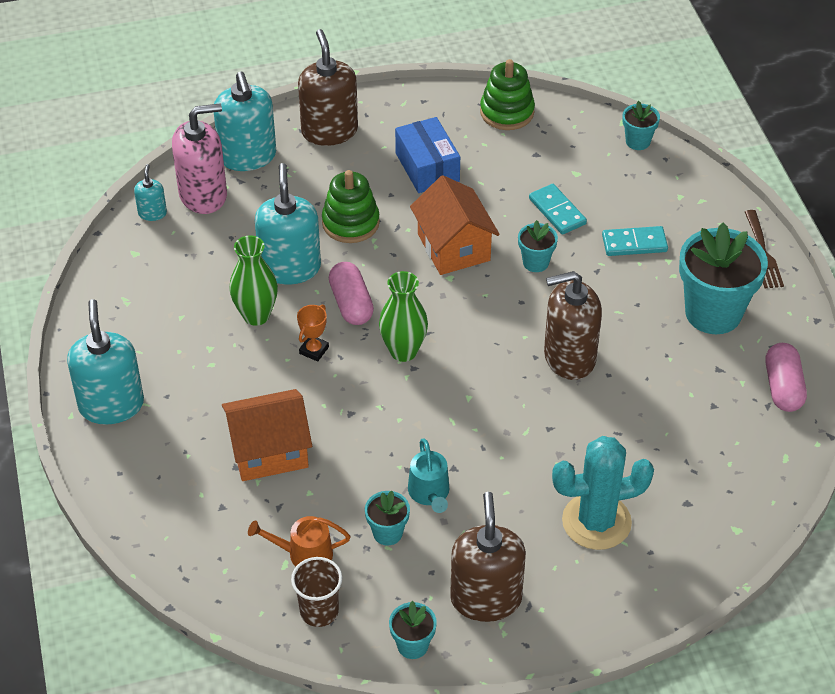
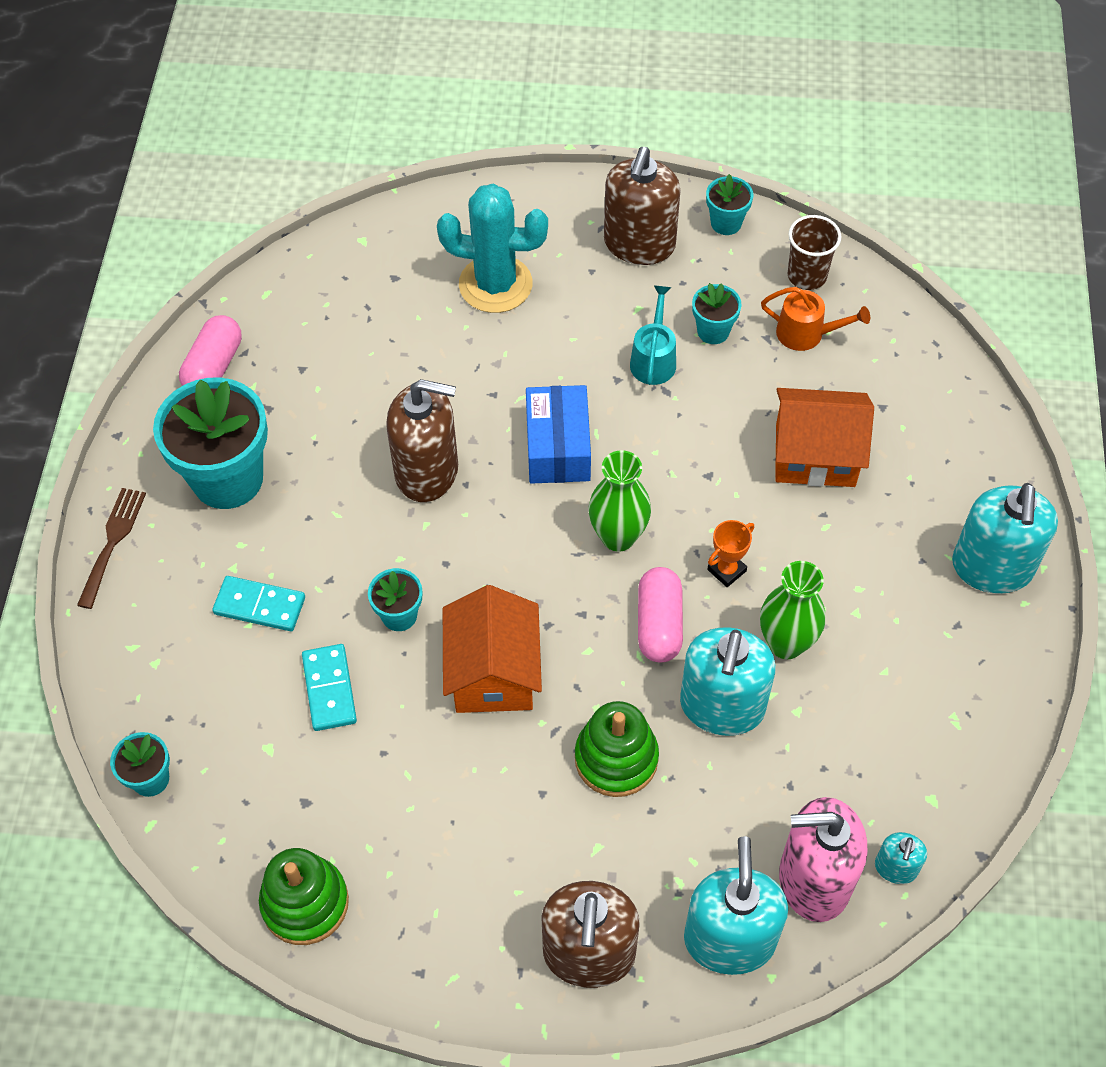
camera: 160 degrees left, 10 degrees up
(427, 167) = (470, 828): blue box -> blue box (558, 447)

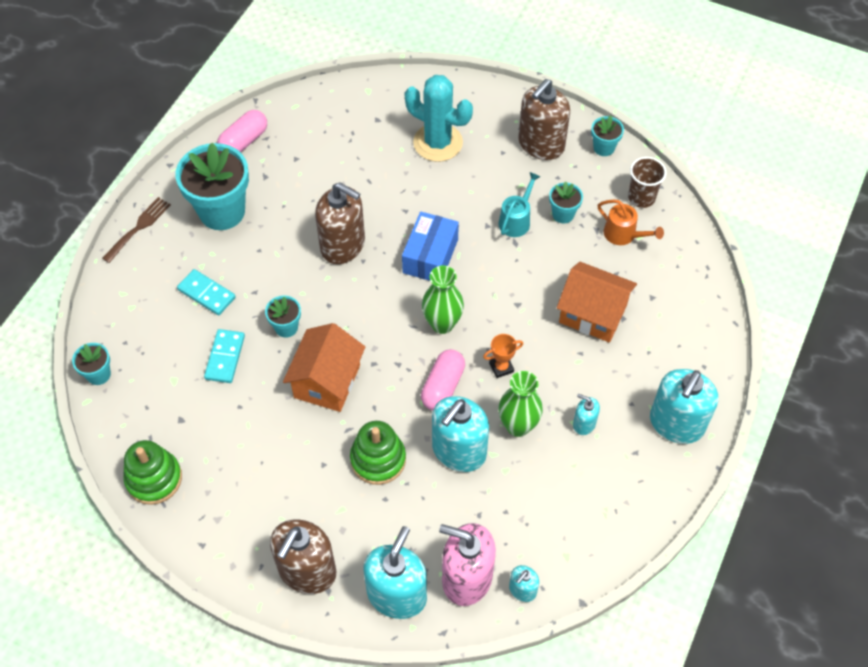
camera: 20 degrees right, 0 degrees up
(872, 610) = (584, 424): none -> turquoise soap dispenser

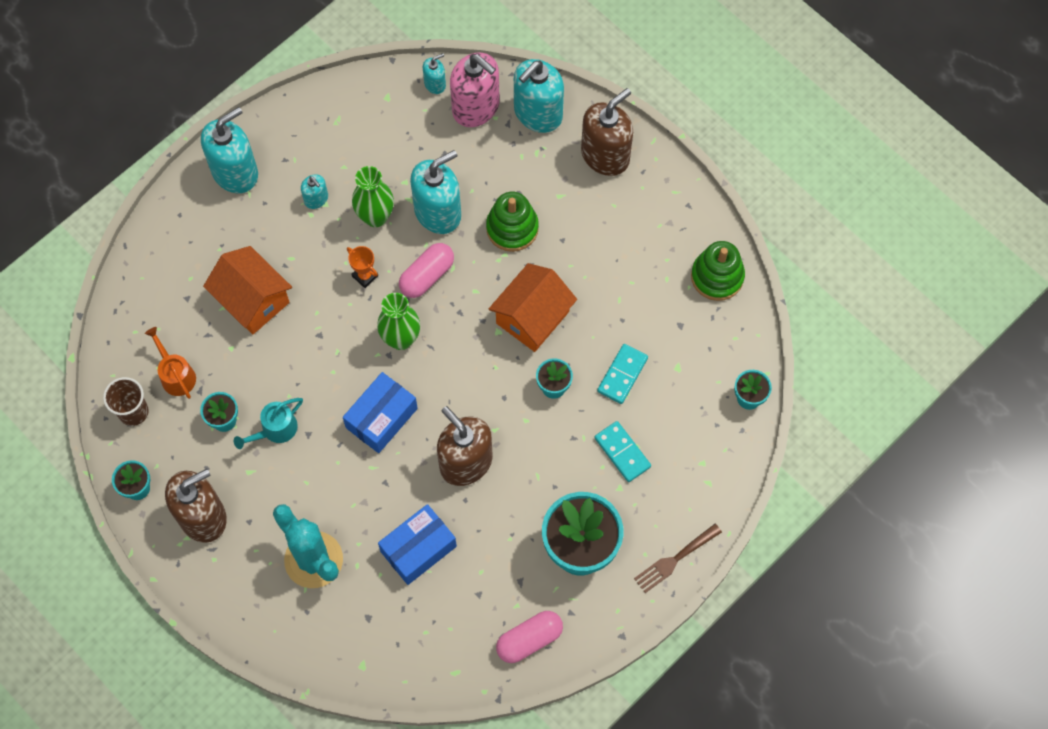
camera: 160 degrees left, 10 degrees up
(357, 174) = (418, 549): none -> blue box
(501, 367) = (365, 276): orange trophy -> orange trophy turned 45 degrees clockwise

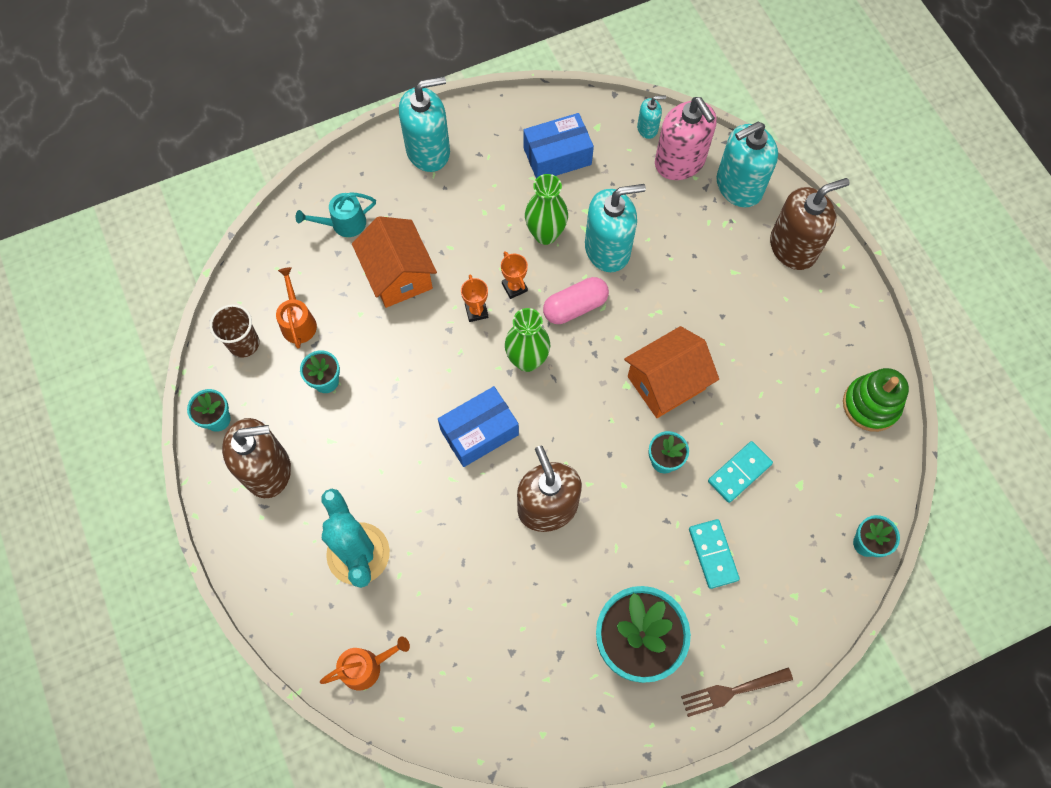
camera: 20 degrees right, 0 degrees up
(275, 430) = (371, 408): turquoise watering can -> turquoise watering can (344, 224)
(316, 199) = (495, 199): turquoise soap dispenser -> none
(338, 310) = (476, 311): none -> orange trophy
(358, 651) = (366, 667): none -> orange watering can
(418, 549) = (467, 580): blue box -> blue box (557, 156)
(512, 228) = (675, 288): green stacking toy -> none
(529, 640) = (547, 722): pink capsule -> none

